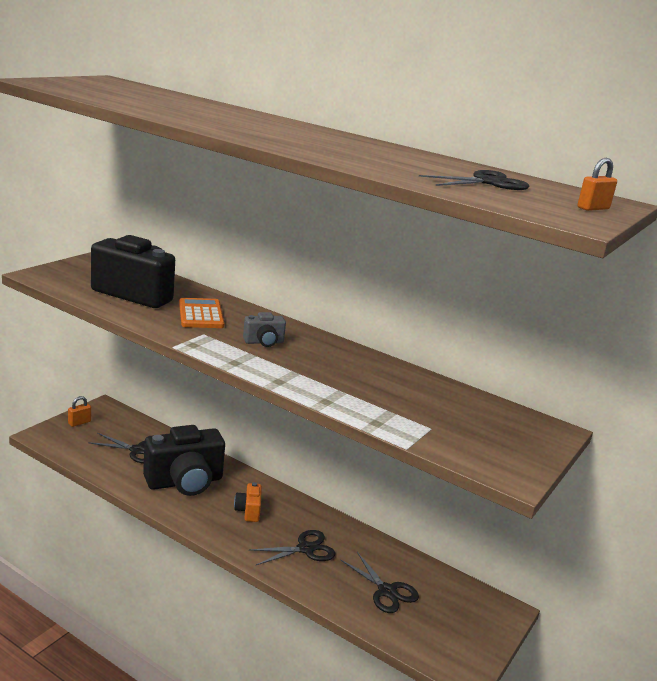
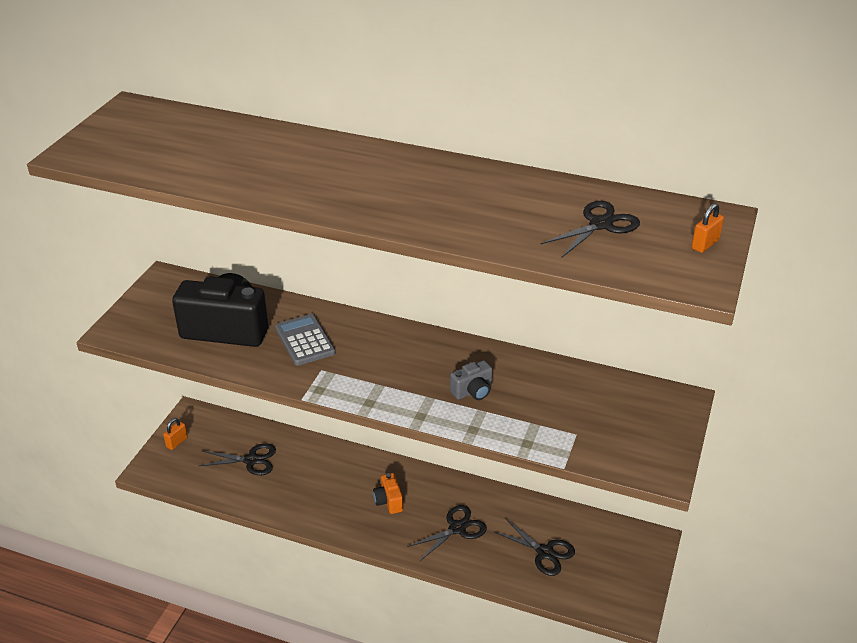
camera: 10 degrees left, 15 degrees up
(185, 482) = (314, 485): black camera -> none
(201, 314) = (305, 340): orange calculator -> grey calculator
(264, 342) = (383, 363): grey camera -> grey camera (472, 391)

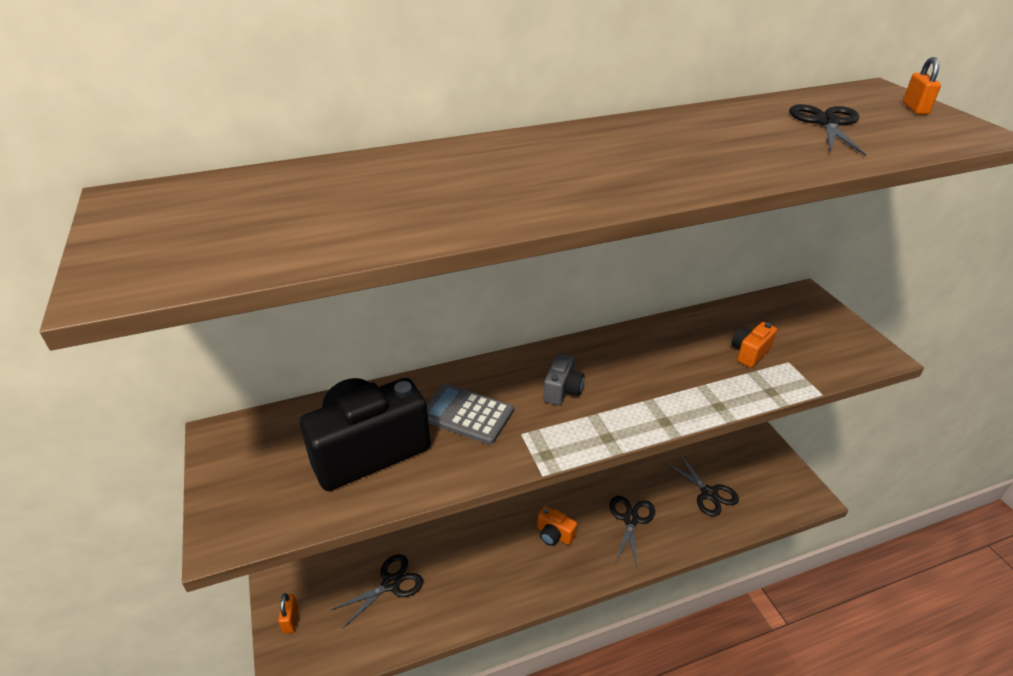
camera: 40 degrees left, 0 degrees up
(472, 391) = (671, 374): grey camera -> grey camera (562, 390)
(545, 552) = (708, 493): black scissors -> black scissors turned 60 degrees clockwise
(556, 412) = (749, 353): none -> orange camera

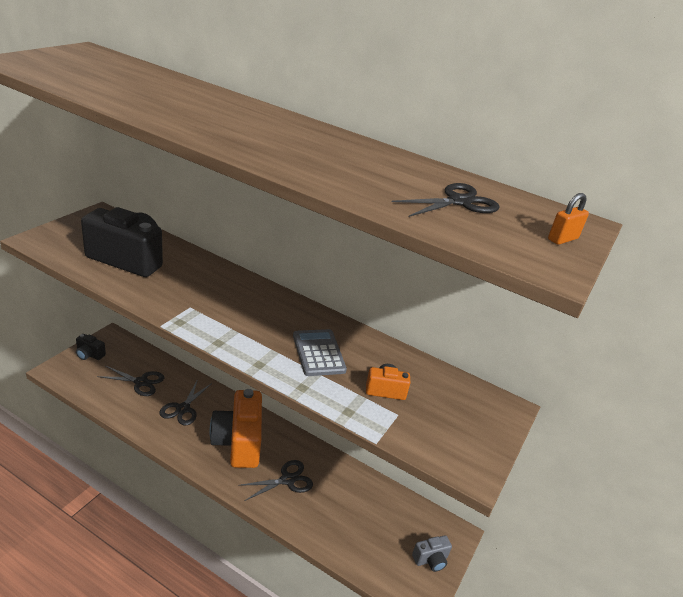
camera: 45 degrees right, 5 degrees down
(291, 620) = (89, 354): orange padlock -> black camera
(467, 414) = (188, 282): grey calculator -> grey calculator (318, 353)
(554, 535) = (238, 442): orange camera -> orange camera, size x2.19
(562, 390) = (247, 311): grey camera -> grey camera (431, 560)
(708, 493) = (356, 520): black scissors -> black scissors (183, 409)

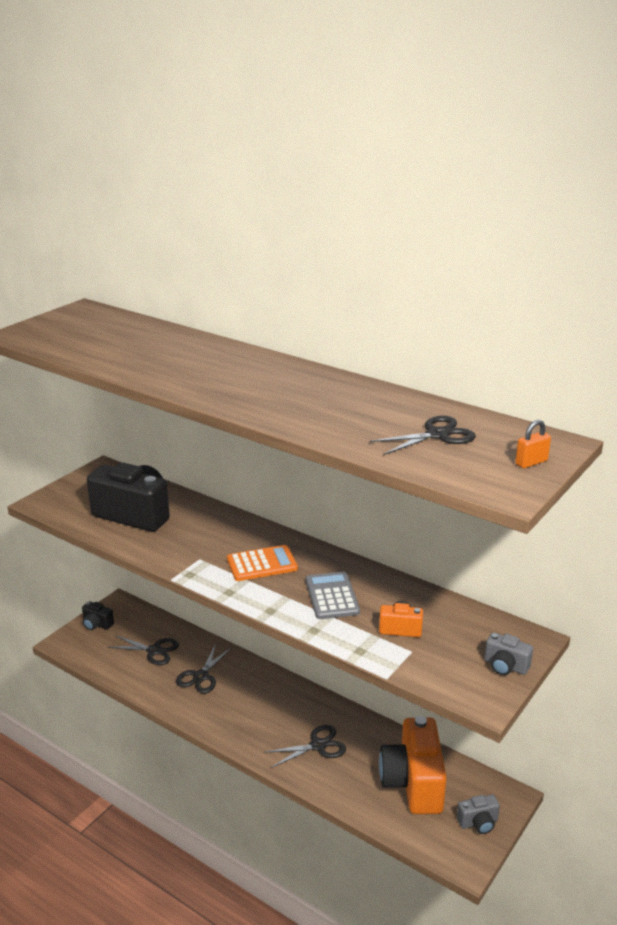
camera: 10 degrees right, 5 degrees down
(238, 442) = (263, 709): orange camera -> orange camera (413, 783)
(251, 316) = (262, 564): none -> orange calculator
(487, 435) = (505, 666): none -> grey camera

